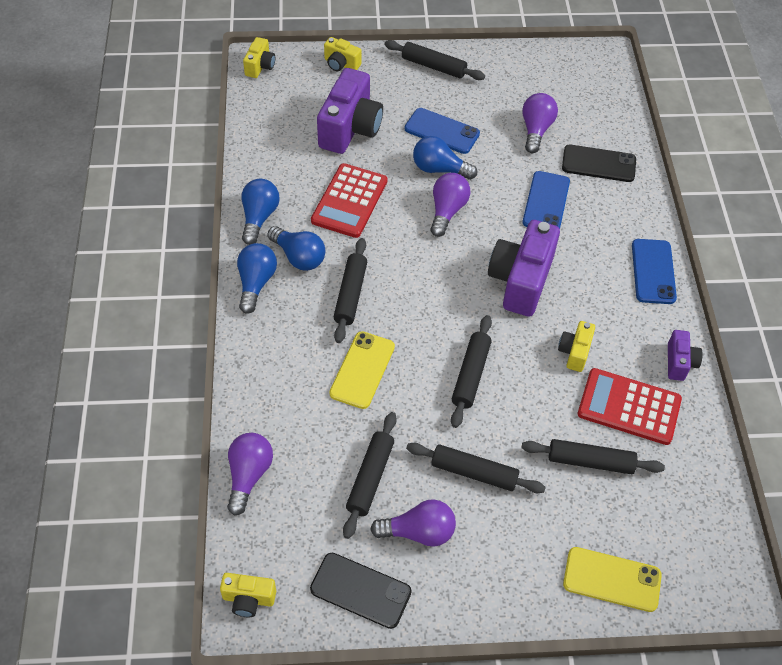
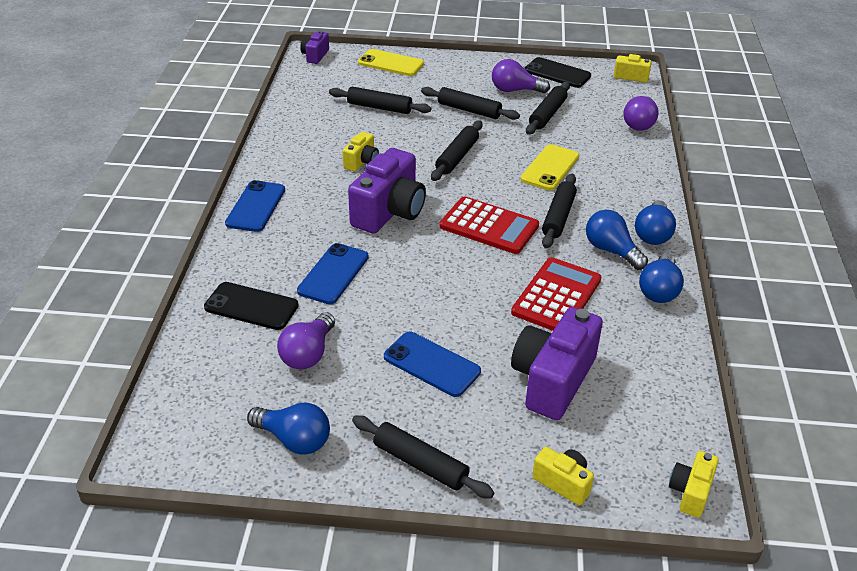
camera: 170 degrees left, 15 degrees down
(439, 169) = (445, 319): blue light bulb -> blue light bulb (294, 439)
(447, 211) = (447, 276): purple light bulb -> none
(629, 407) = (334, 129): red calculator -> red calculator (489, 226)
(679, 362) = (275, 148): purple camera -> purple camera (315, 56)

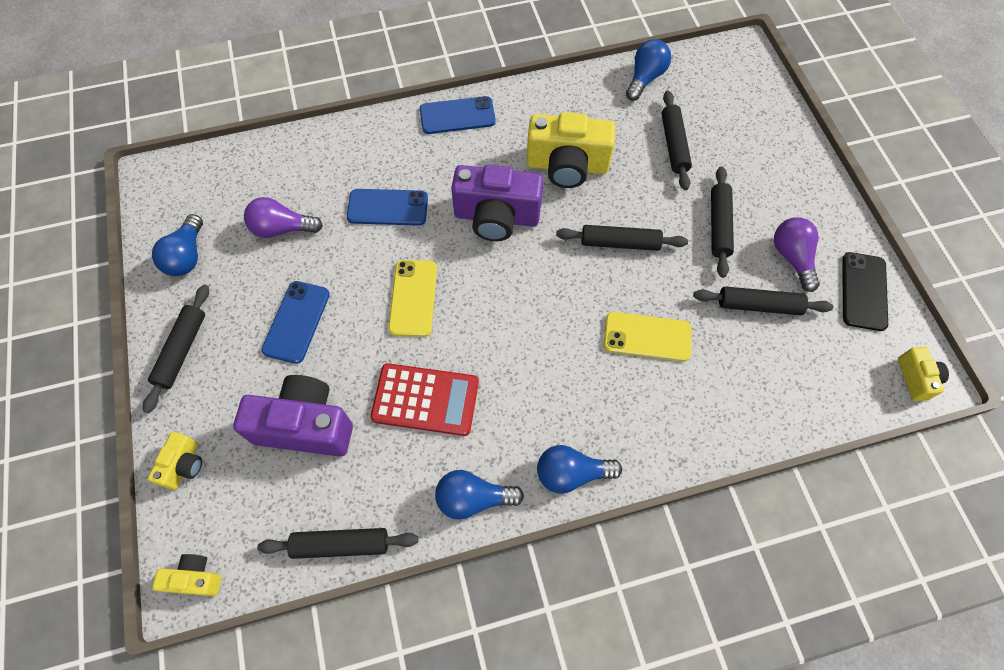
camera: 70 degrees right, 25 degrees up
(251, 306) = (325, 168): black phone -> none
(315, 56) = (740, 55): purple camera -> none
(362, 162) = (567, 166): yellow camera -> yellow camera, size x1.98
(391, 63) = (770, 123): yellow phone -> yellow phone (413, 298)
(489, 226) = (512, 308): red calculator -> none
(558, 217) = (558, 368): black rolling pin -> black rolling pin (341, 544)
(611, 251) = (521, 435): blue light bulb -> blue light bulb (645, 78)
(639, 123) = (802, 413): purple light bulb -> none

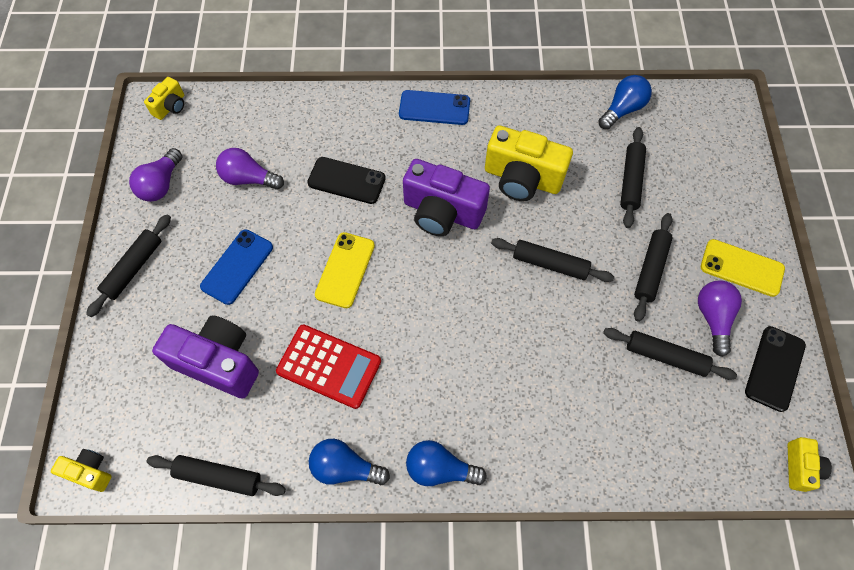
camera: 15 degrees right, 0 degrees up
(184, 465) = (108, 370): yellow camera -> yellow camera (170, 106)
(187, 256) = (161, 184): blue light bulb -> purple light bulb
(388, 208) = (346, 181): blue phone -> black phone
(647, 337) = (548, 359): yellow phone -> yellow phone (741, 268)

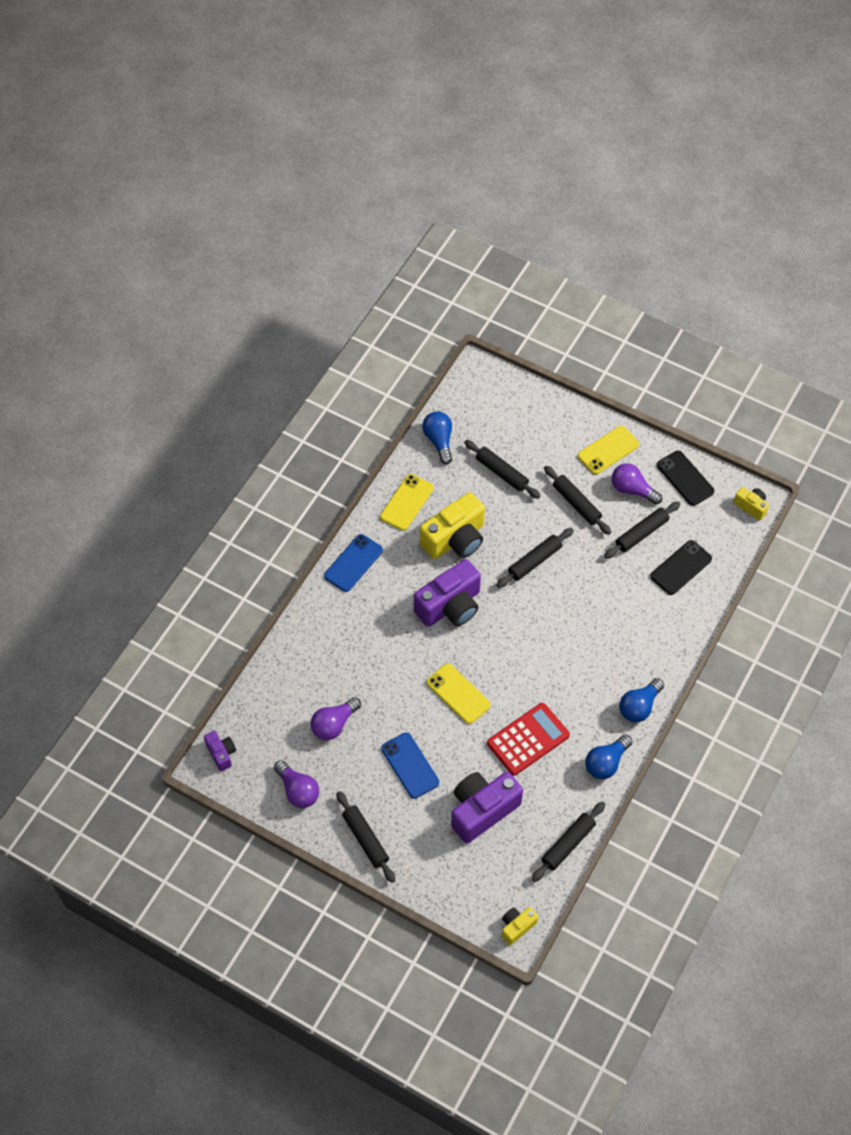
camera: 60 degrees left, 5 degrees down
(170, 106) = (221, 753): yellow camera -> purple camera
(346, 181) = (381, 656): black phone -> black phone (681, 568)
(532, 117) = (407, 502): none -> yellow phone

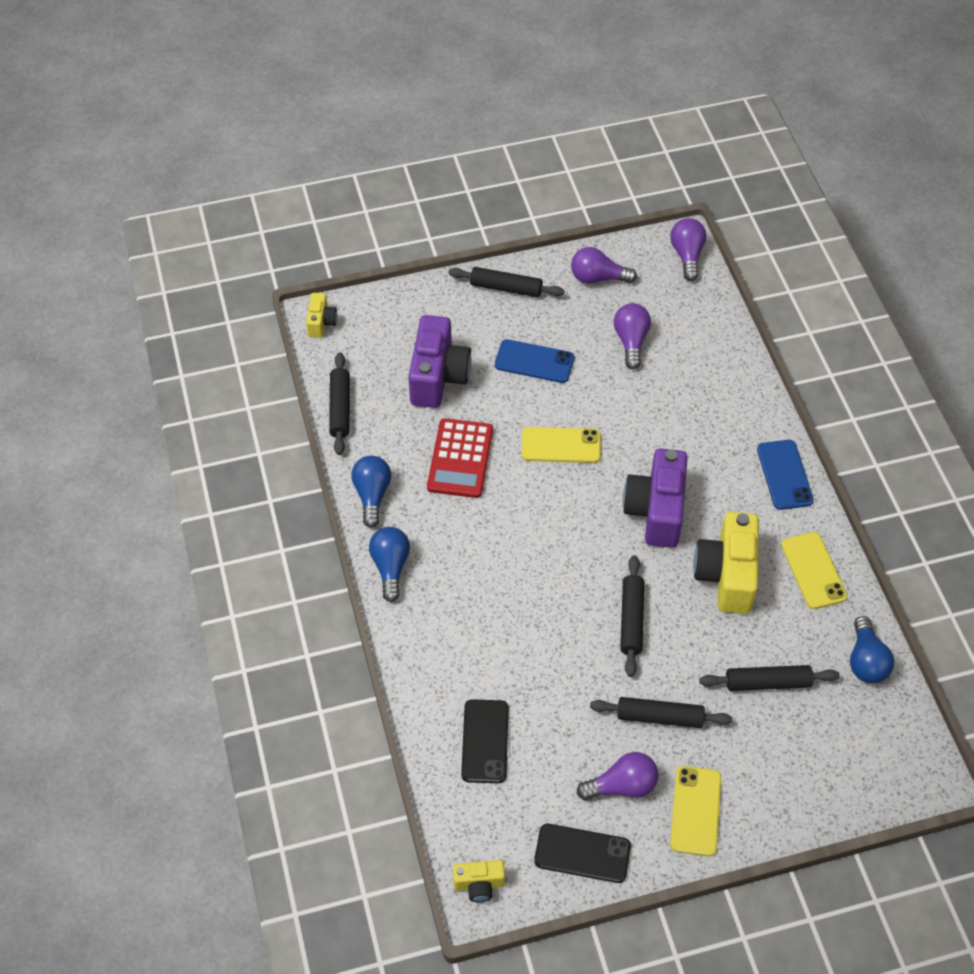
camera: 135 degrees right, 5 degrees down
(221, 753) = (687, 255): purple camera -> purple light bulb
(439, 441) = (866, 661): blue light bulb -> blue light bulb turned 60 degrees clockwise
(641, 533) = (561, 743): black rolling pin -> none

